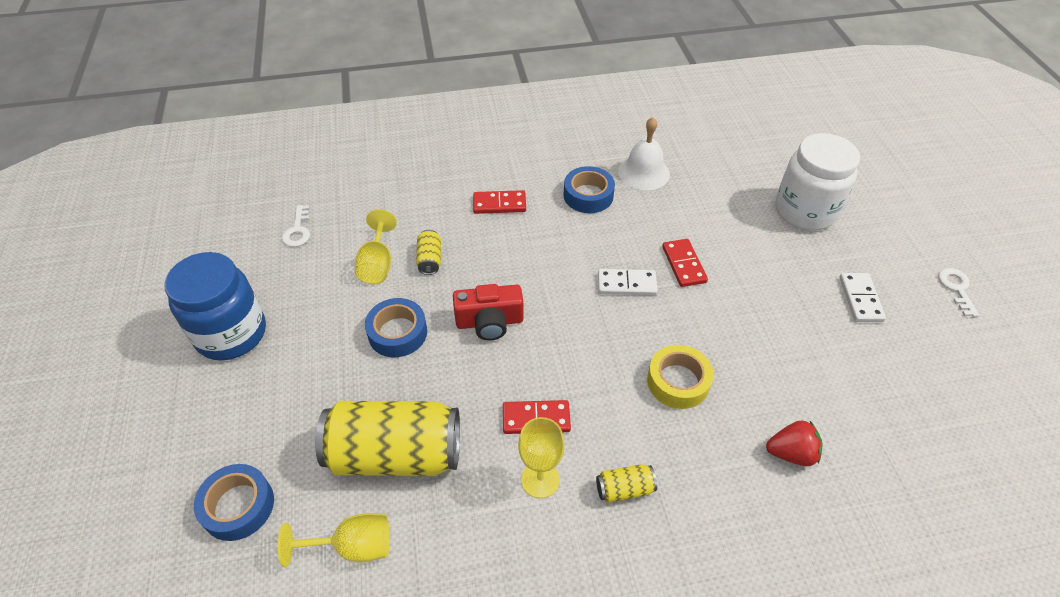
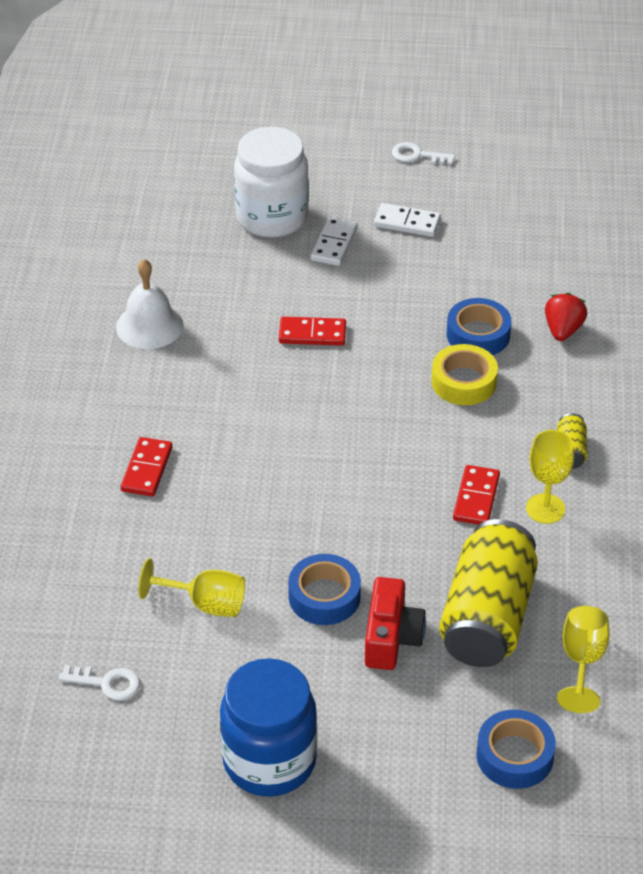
camera: 75 degrees left, 5 degrees down
(430, 259) = (217, 551): yellow can -> none
(489, 322) = (337, 512): red camera -> red camera (391, 638)
(588, 195) = (168, 384): blue tape -> blue tape (478, 335)
(626, 284) = (323, 386): white domino -> white domino (334, 244)

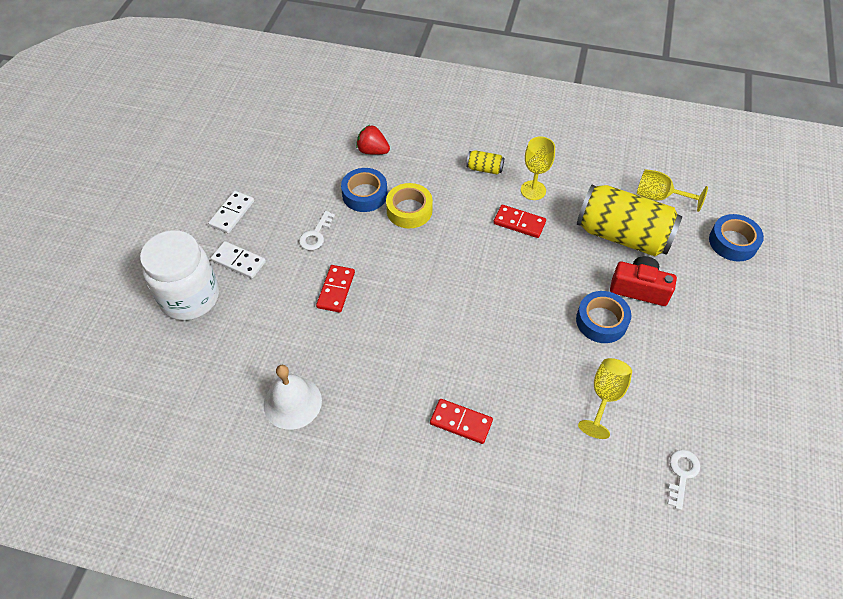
camera: 80 degrees left, 10 degrees up
(269, 761) = (747, 374): blue jar -> none
(417, 155) = (157, 195): white key -> white key (315, 235)

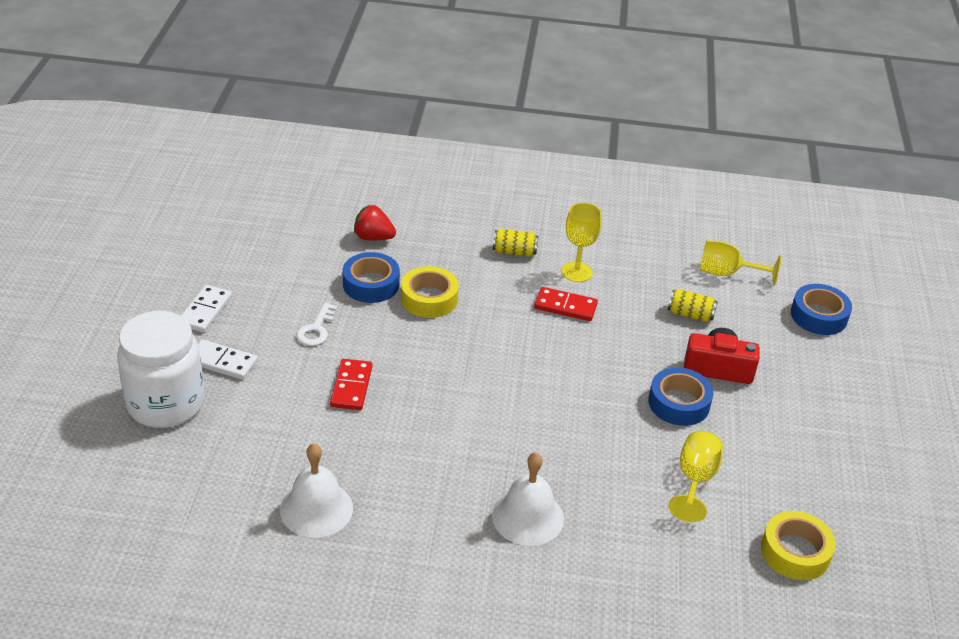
camera: 10 degrees left, 15 degrees down
(461, 422) = (528, 517): red domino -> white bell
(623, 235) = (690, 314): yellow can -> yellow can, size x0.42
(681, 474) = (795, 552): white key -> yellow tape

